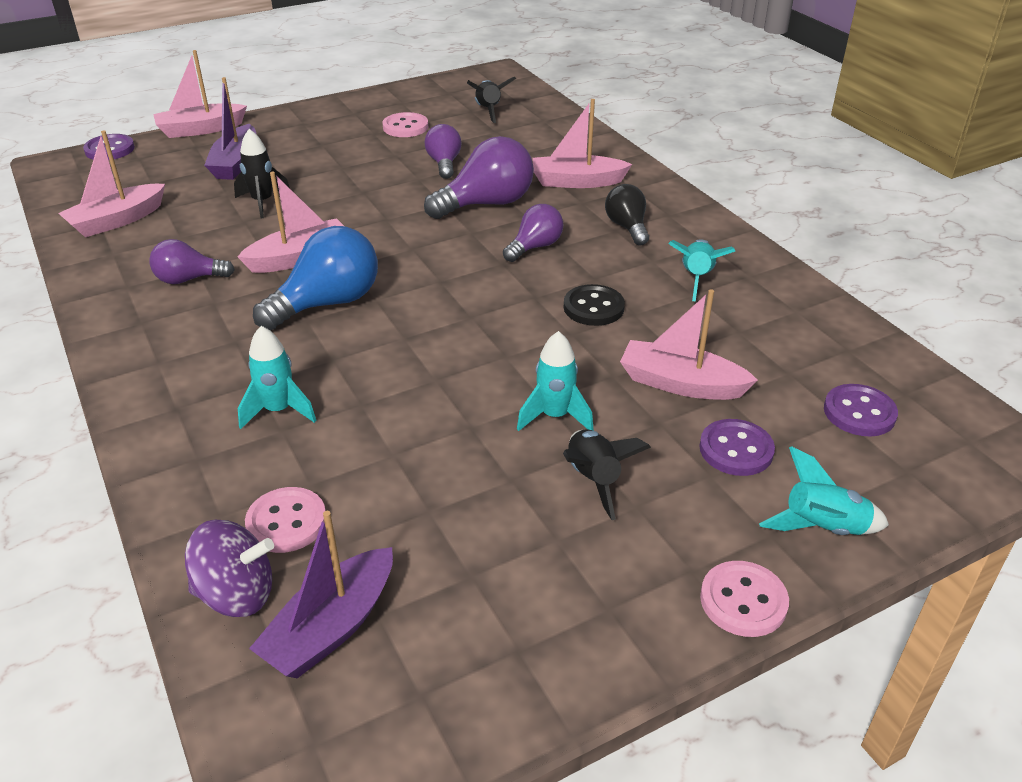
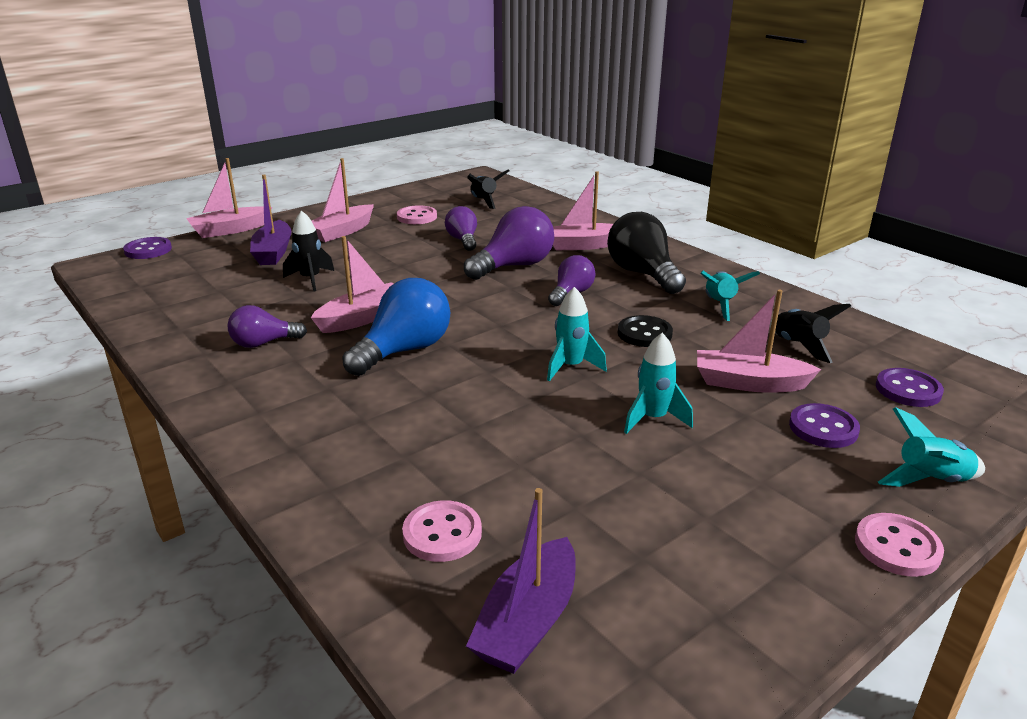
camera: 10 degrees left, 10 degrees down
(117, 220) = (175, 303): pink boat -> pink boat (342, 231)
(236, 594) = (418, 604): purple spinning top -> none
(278, 410) = (394, 440): turquoise rocket -> turquoise rocket (571, 367)
(593, 479) = (713, 465): black rocket -> black rocket (798, 346)
(627, 227) = (642, 274): black light bulb -> black light bulb, size x1.67

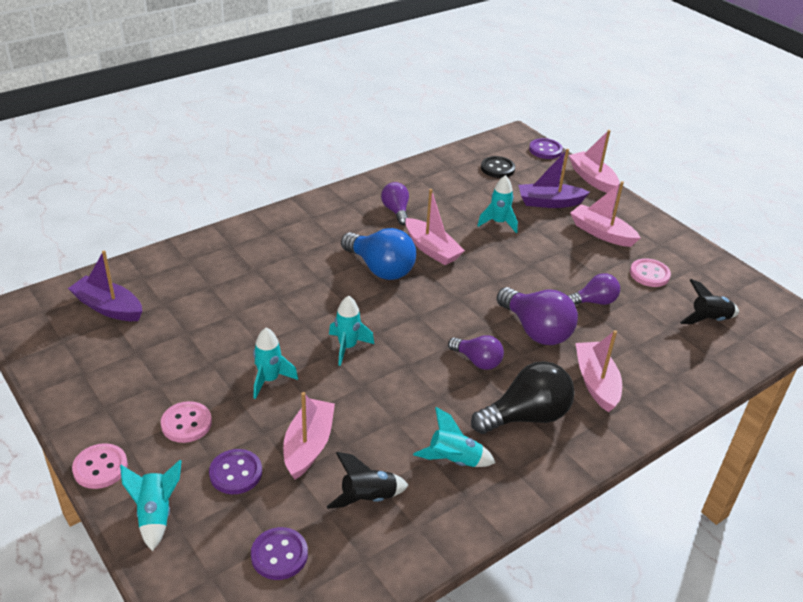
camera: 90 degrees right, 10 degrees up
(310, 279) = (498, 223): black rocket -> turquoise rocket
(442, 533) = (181, 282): pink button -> pink button (186, 423)
(644, 333) = (399, 397): black button -> black button (497, 168)

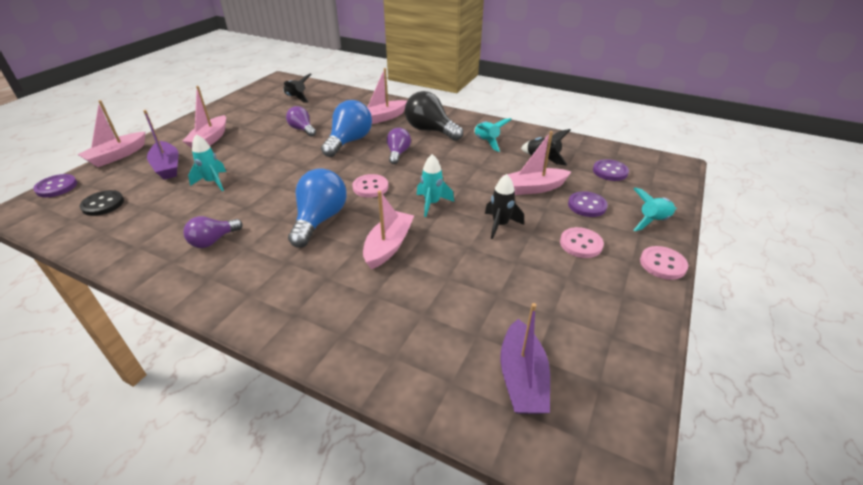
camera: 115 degrees left, 0 degrees up
(269, 380) = (500, 225): turquoise rocket -> black rocket
(431, 249) = (273, 203): pink boat -> pink boat (388, 246)
(536, 330) = (349, 141): purple light bulb -> blue light bulb
(649, 274) = (257, 118): pink button -> pink button (370, 187)

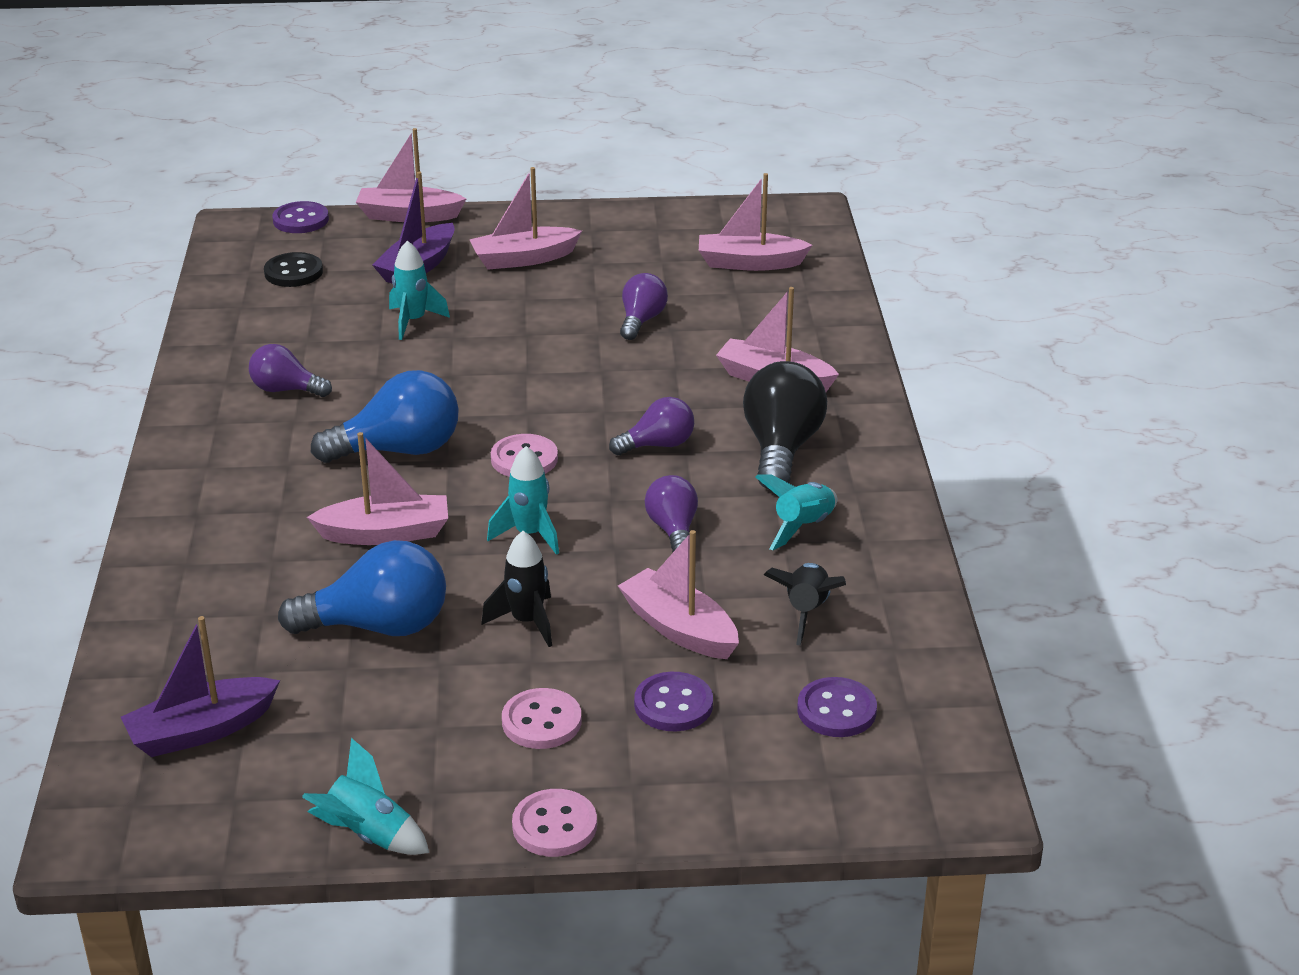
camera: 60 degrees right, 5 degrees down
(296, 98) = (749, 263): black rocket -> pink boat
(349, 141) = (648, 382): blue light bulb -> blue light bulb (378, 626)
(463, 168) = (673, 530): none -> purple light bulb
(652, 221) = (687, 796): turquoise rocket -> turquoise rocket (368, 835)

